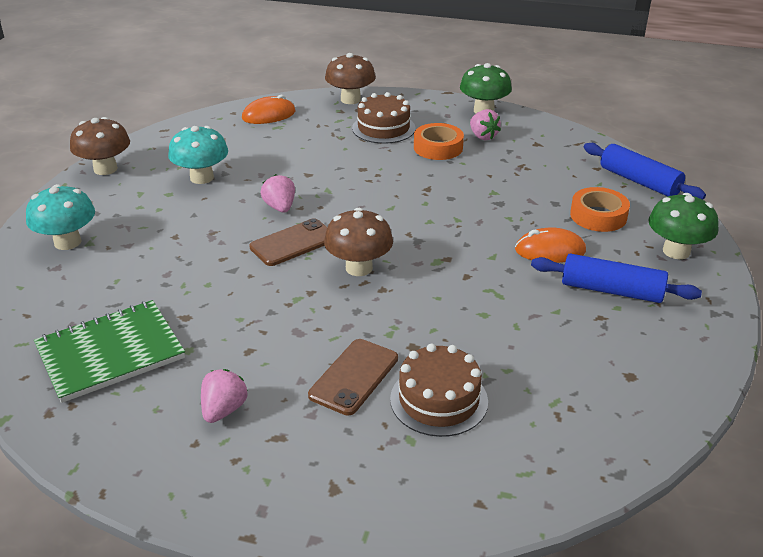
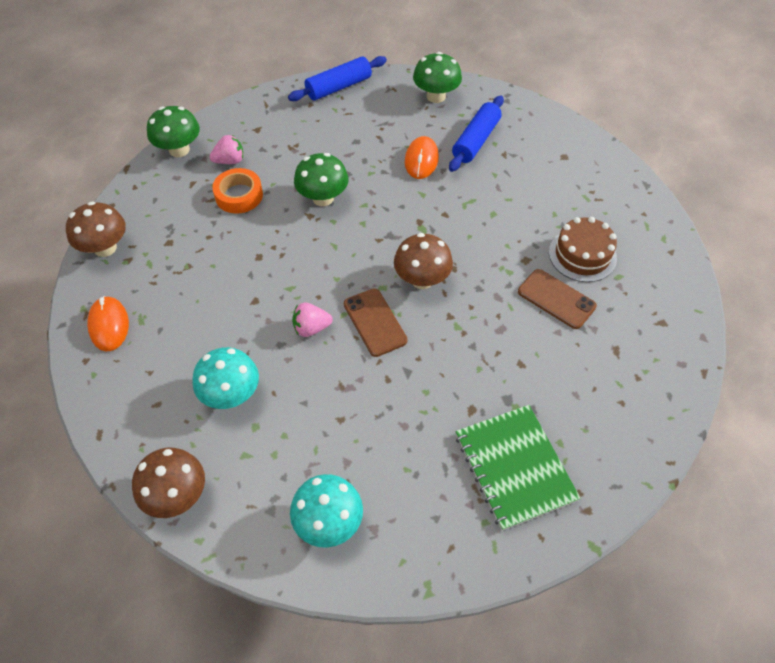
camera: 80 degrees left, 20 degrees up
(224, 410) = (588, 383): pink strawberry -> none
(383, 128) = (183, 229): brown cake -> none
(455, 193) = (323, 198): none -> green mushroom
(598, 216) = (381, 122): orange tape -> none

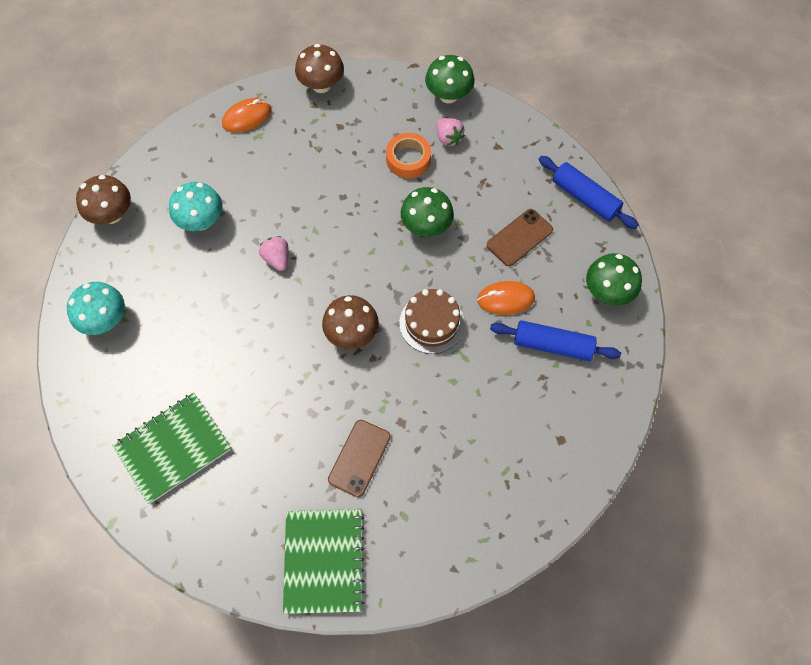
camera: 75 degrees right, 10 degrees up
(375, 322) = (294, 306): brown phone -> brown phone (519, 237)
(582, 255) = (422, 476): brown cake -> brown cake (431, 323)
(656, 347) = (323, 561): none -> green notebook

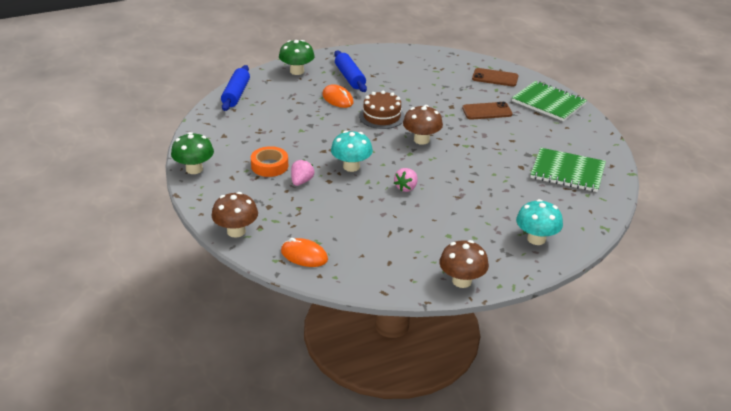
camera: 125 degrees left, 30 degrees down
(201, 221) = (416, 233): turquoise mushroom -> turquoise mushroom (351, 166)
(323, 561) = (548, 103): green notebook -> green notebook turned 75 degrees clockwise
(426, 226) = (317, 140): green mushroom -> none
(448, 138) = (235, 156): pink strawberry -> pink strawberry (301, 181)
(519, 237) = (289, 107): brown phone -> brown phone (495, 78)

